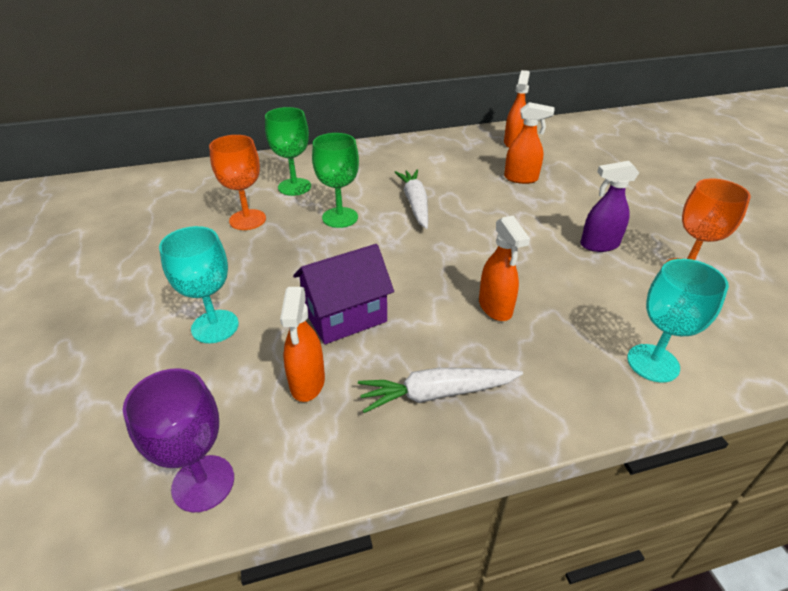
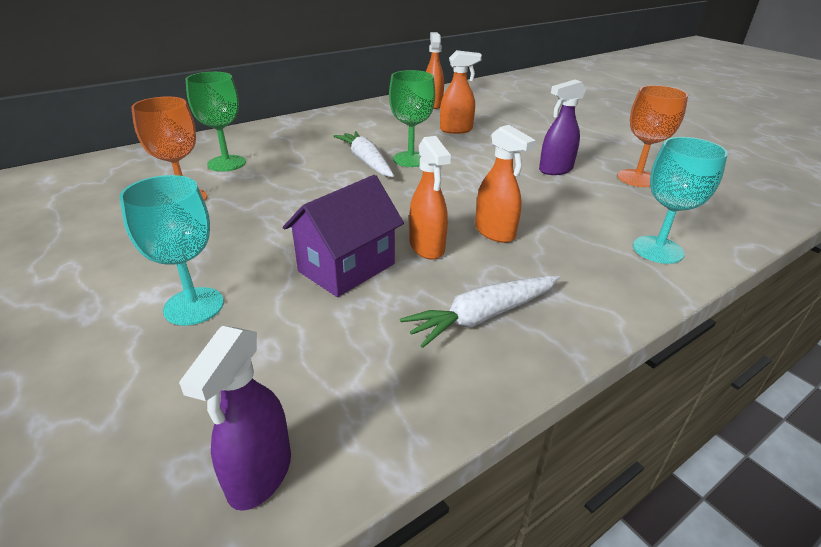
camera: 20 degrees left, 5 degrees down
(203, 483) = (259, 474): purple goblet -> purple spray bottle
(307, 383) = (337, 337): orange spray bottle -> orange spray bottle (427, 247)
(340, 217) = (293, 183): green goblet -> green goblet (410, 159)

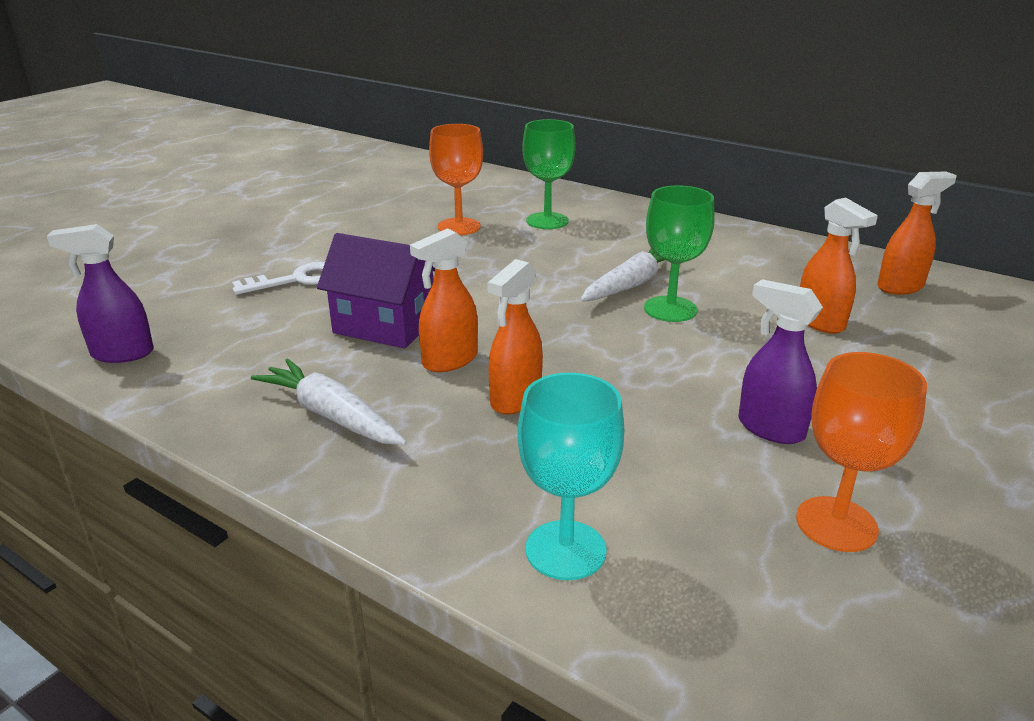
camera: 70 degrees right, 5 degrees down
(194, 306) = (296, 280): turquoise goblet -> white key

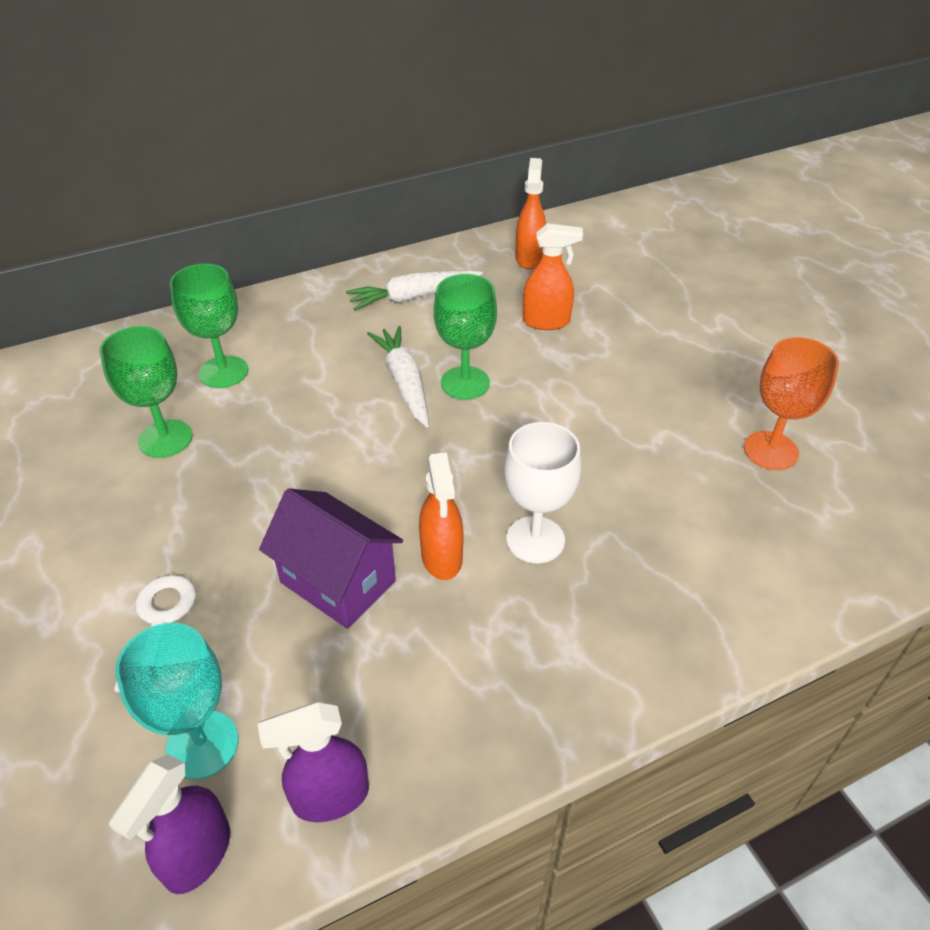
camera: 60 degrees left, 15 degrees up
(331, 415) = (476, 680): white carrot -> white carrot (413, 297)
(384, 326) = (338, 582): purple house -> purple house turned 75 degrees clockwise
(459, 227) = (165, 439): orange goblet -> green goblet
(515, 399) = (535, 540): orange spray bottle -> white goblet
(565, 550) = (737, 594): turquoise goblet -> turquoise goblet (202, 744)
(770, 428) = (660, 422): purple spray bottle -> purple spray bottle (330, 797)

